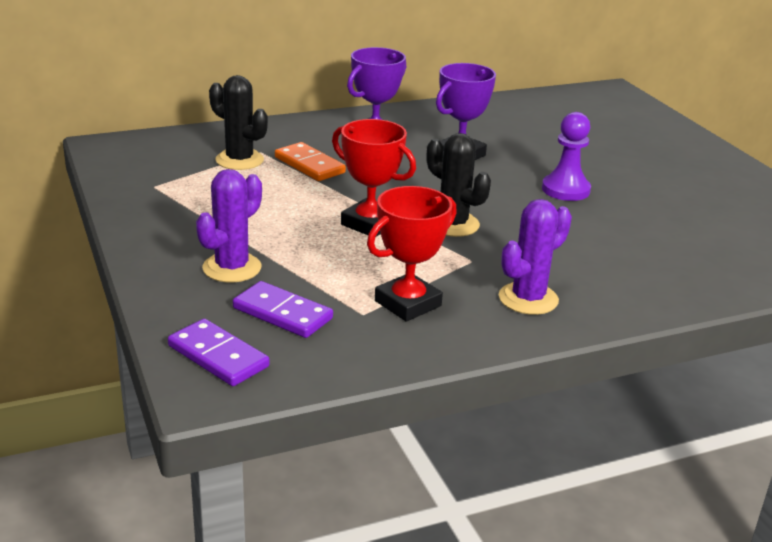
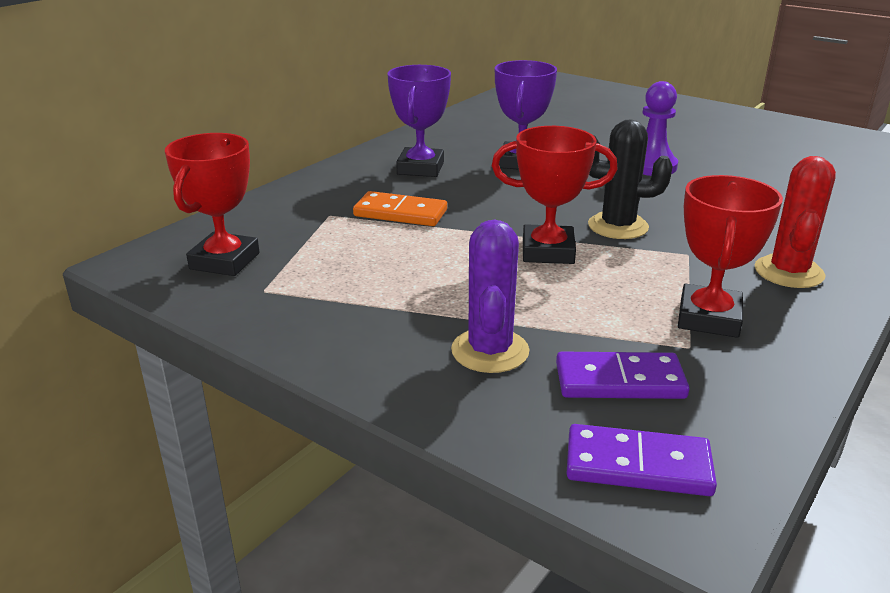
camera: 30 degrees left, 0 degrees up
(155, 161) = (225, 261): none -> red trophy
(239, 160) = (320, 230): black cactus -> none
(528, 299) = (789, 272): purple cactus -> red cactus

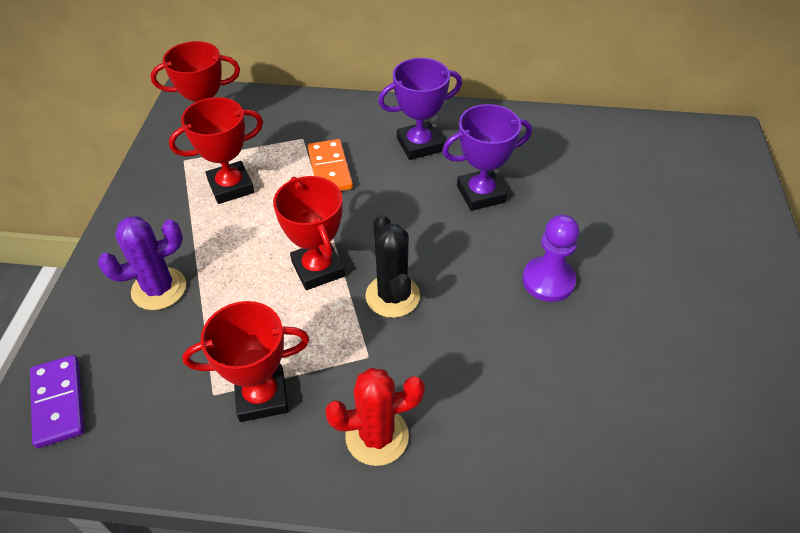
camera: 60 degrees right, 20 degrees up
(357, 270) = (231, 187): none -> red trophy
(619, 381) = (150, 366): purple domino -> none

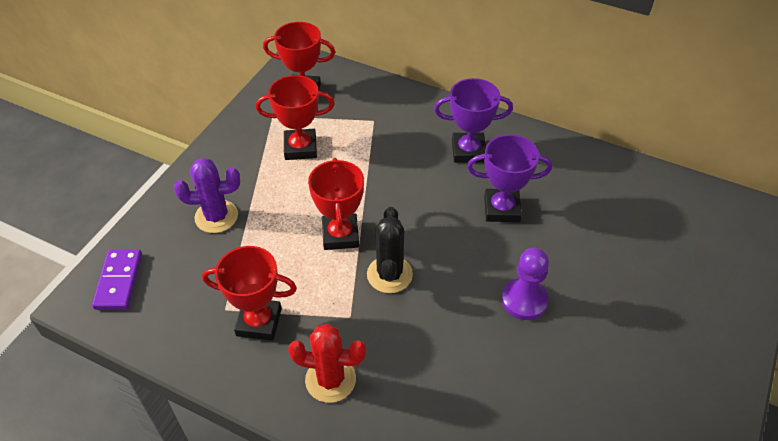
camera: 20 degrees right, 0 degrees up
(329, 169) = (384, 153): orange domino -> none

